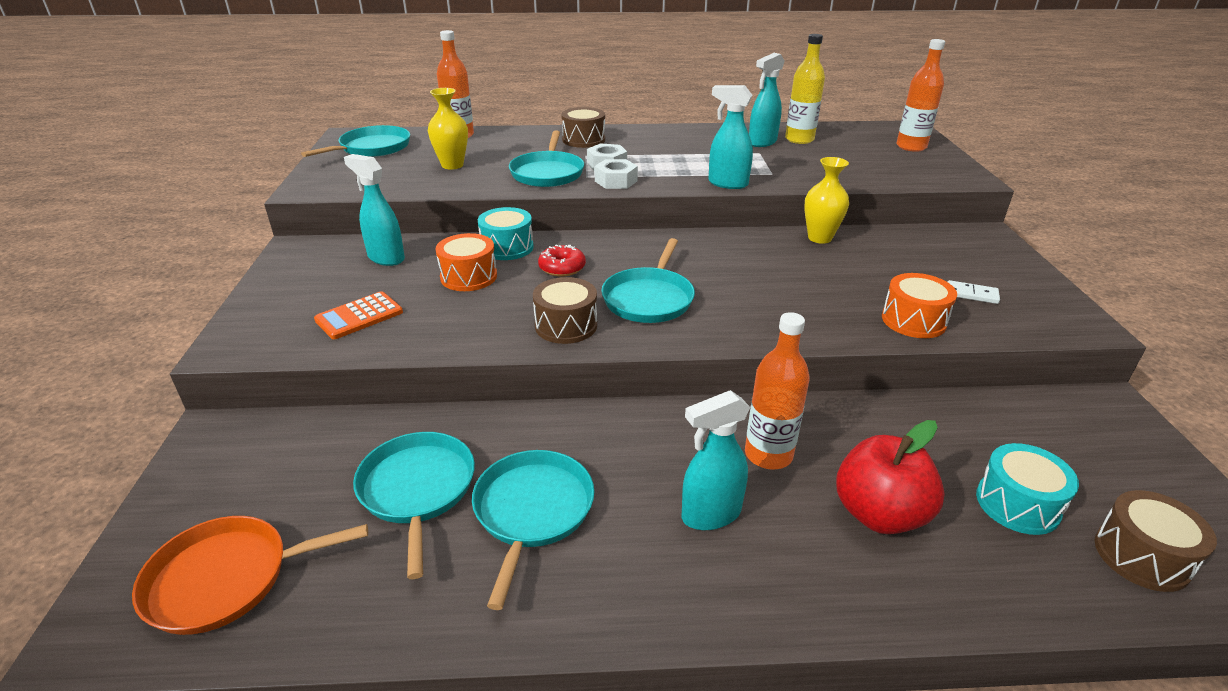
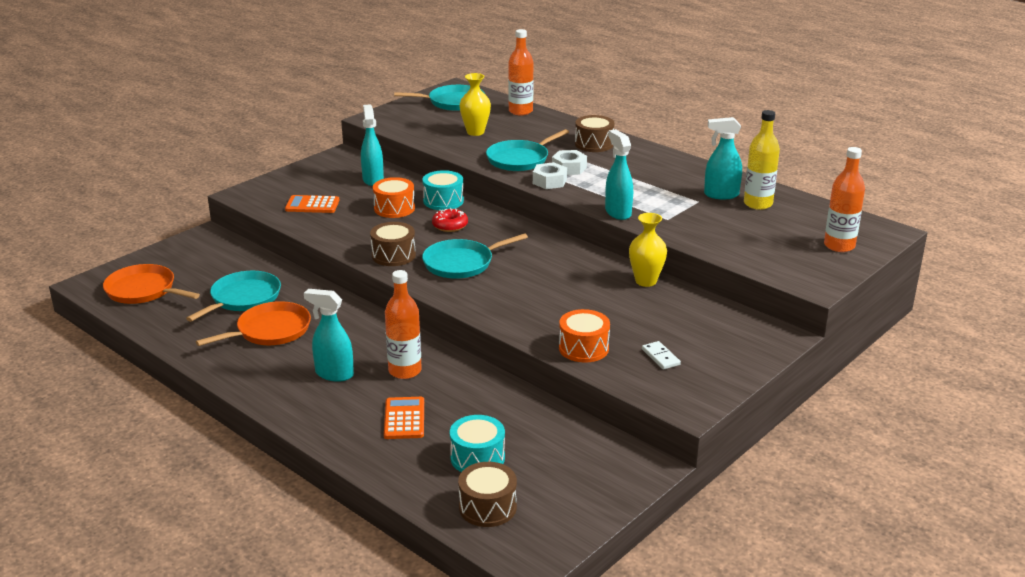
camera: 45 degrees right, 5 degrees down
(532, 511) = (270, 330): turquoise pan -> orange pan
(879, 514) = (404, 419): red apple -> orange calculator

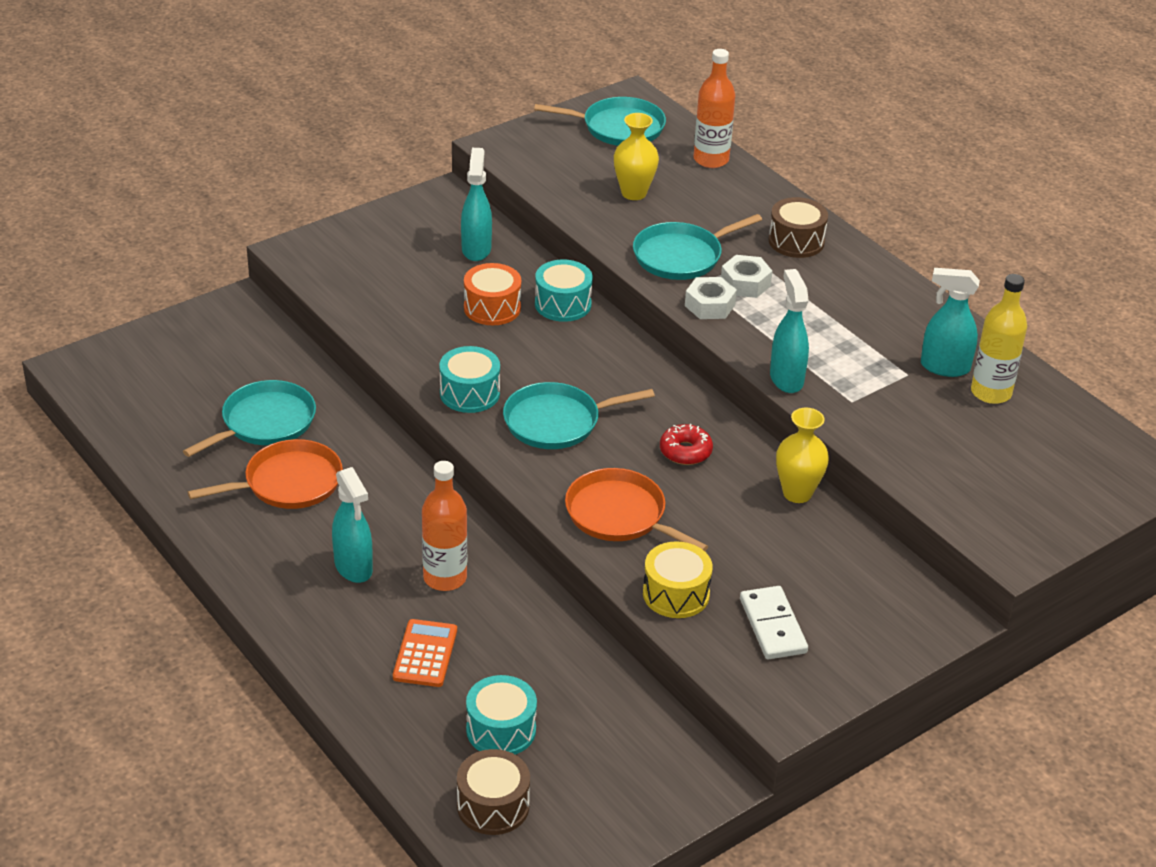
camera: 10 degrees right, 10 degrees up
(143, 290) = (140, 388): orange pan -> orange pan (620, 515)
(312, 205) = (382, 285): orange calculator -> none
(334, 374) = (353, 567): turquoise spray bottle -> turquoise spray bottle turned 150 degrees counterclockwise
(393, 255) = (469, 393): brown drum -> turquoise drum
(450, 225) = (559, 351): red donut -> red donut (685, 451)
(583, 348) = (676, 594): orange drum -> yellow drum
(660, 357) = (773, 626): white domino -> white domino, size x1.59
(839, 246) = (1076, 488): orange bottle -> none

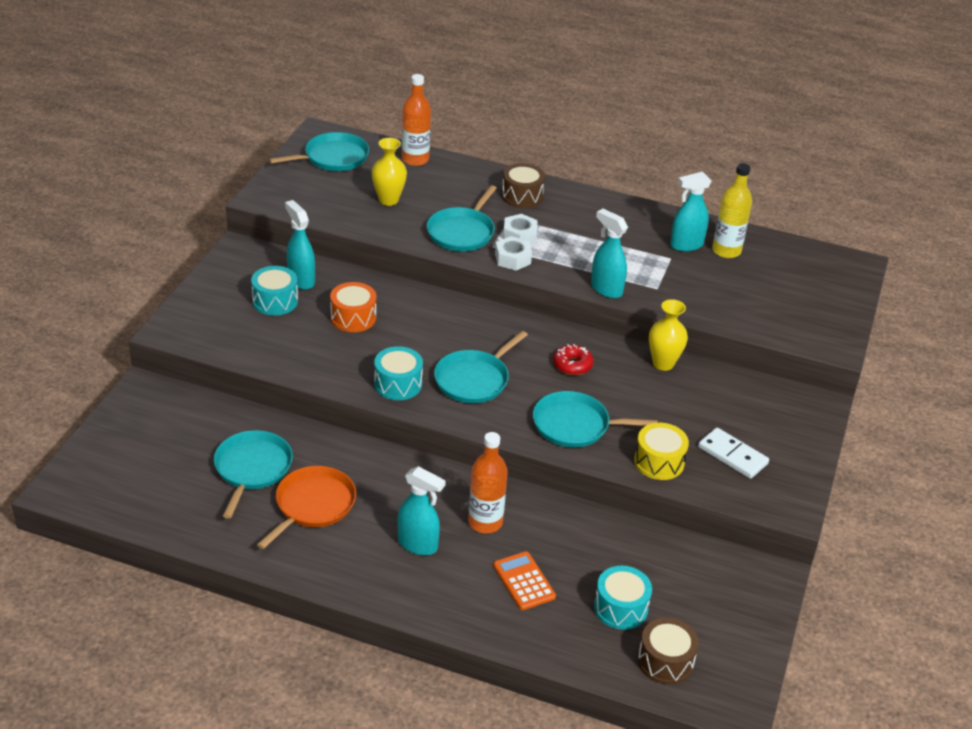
camera: 35 degrees left, 0 degrees up
(563, 304) = (398, 296): turquoise drum -> turquoise drum (275, 301)
(620, 515) = (575, 425): orange pan -> turquoise pan

